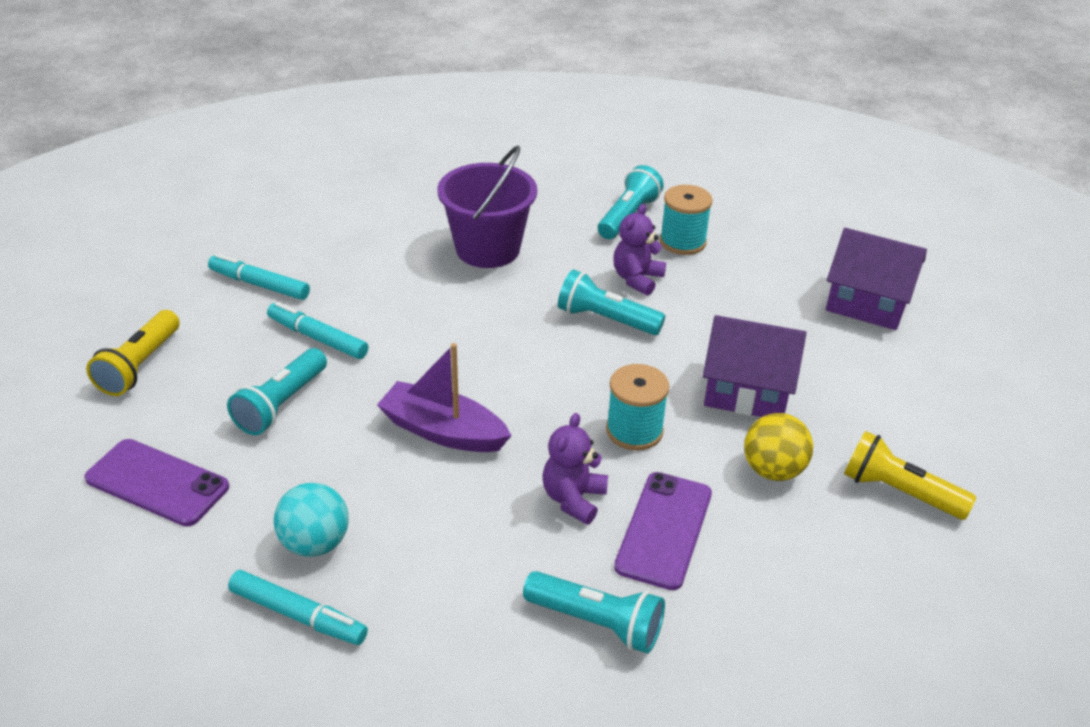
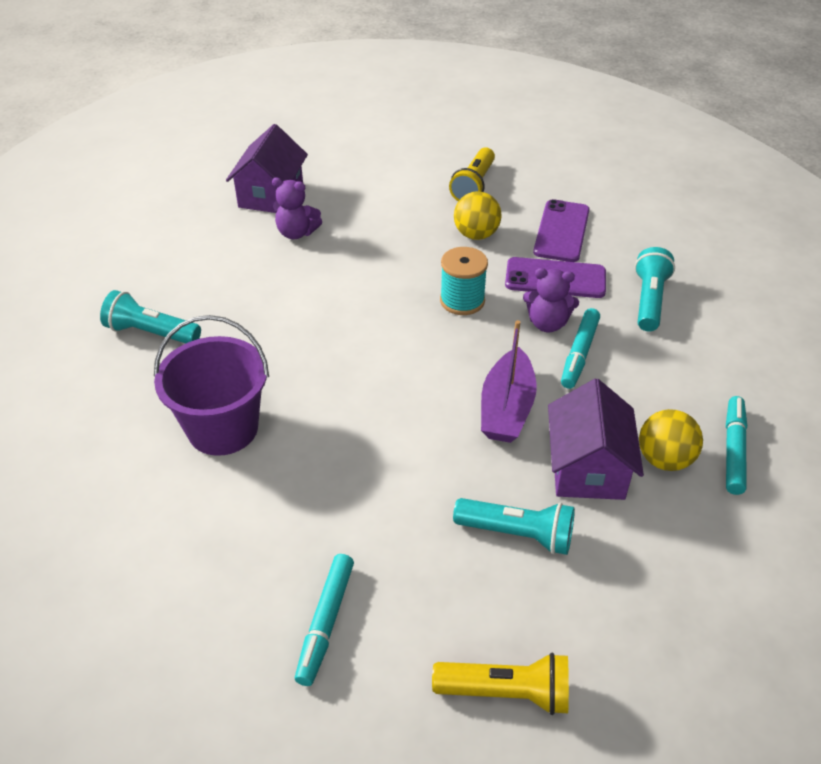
camera: 100 degrees left, 5 degrees up
(157, 483) = (659, 599): purple phone -> purple phone (561, 231)
(315, 543) = (664, 459): turquoise ball -> yellow ball
(317, 338) = (409, 534): turquoise marker -> turquoise marker (579, 354)
(606, 319) = (325, 330): turquoise flashlight -> none
(637, 279) = (259, 317): purple teddy bear -> purple teddy bear (296, 233)
(682, 242) = (194, 294): turquoise spool -> none
(747, 391) = (396, 249): purple house -> purple house (587, 468)

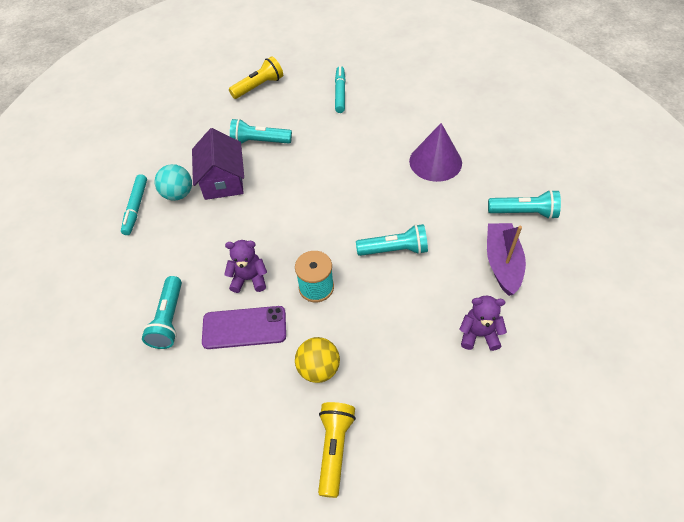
camera: 170 degrees right, 10 degrees up
(223, 428) = (435, 162): purple bucket -> purple cone
(271, 195) = (531, 383): purple house -> none
(348, 322) = (394, 250): none -> turquoise flashlight
(506, 408) = (272, 206): purple boat -> purple boat (502, 263)
(506, 692) = (259, 86): yellow flashlight -> yellow flashlight turned 150 degrees clockwise
(561, 231) = (239, 392): purple phone -> none
(579, 354) = (226, 257): turquoise marker -> none
(664, 459) = (178, 194): yellow ball -> turquoise ball

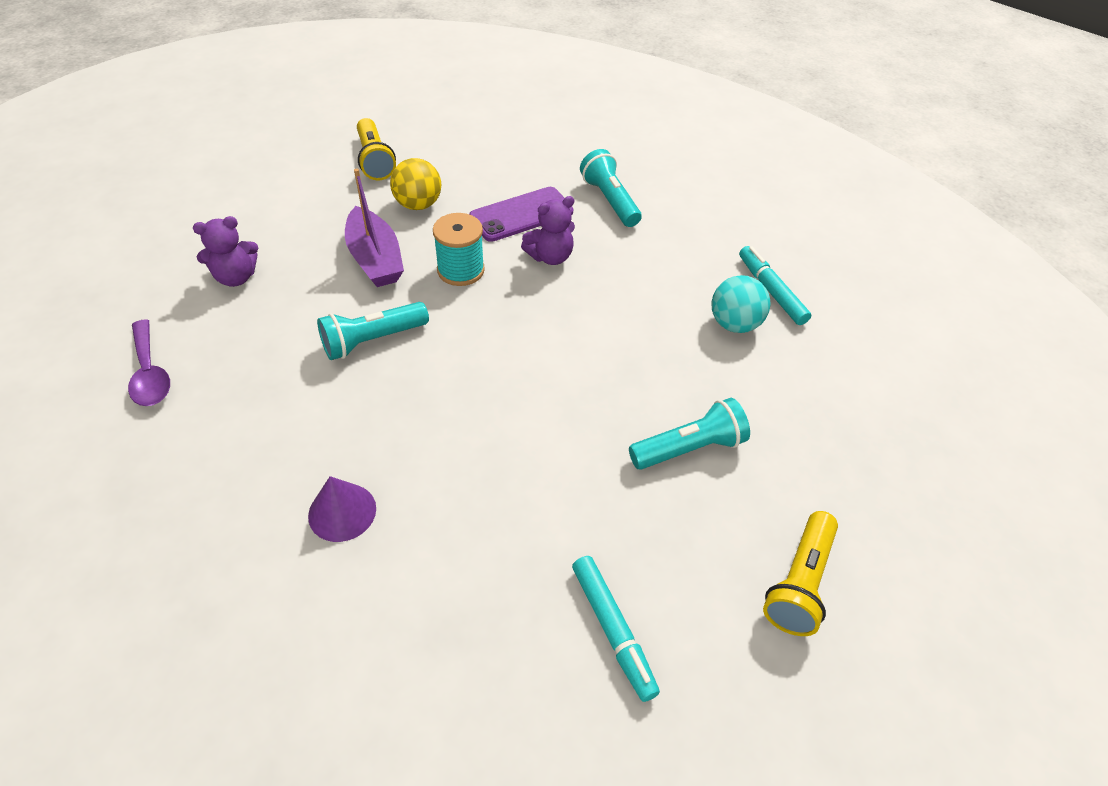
camera: 150 degrees right, 5 degrees down
(223, 181) = (689, 362): purple house -> none
(435, 162) = (342, 512): purple cone -> purple cone, size x0.63
(502, 263) = (204, 366): purple boat -> purple boat (375, 259)
(524, 212) = (163, 458): turquoise flashlight -> none
(537, 269) = (150, 373): none -> purple spoon

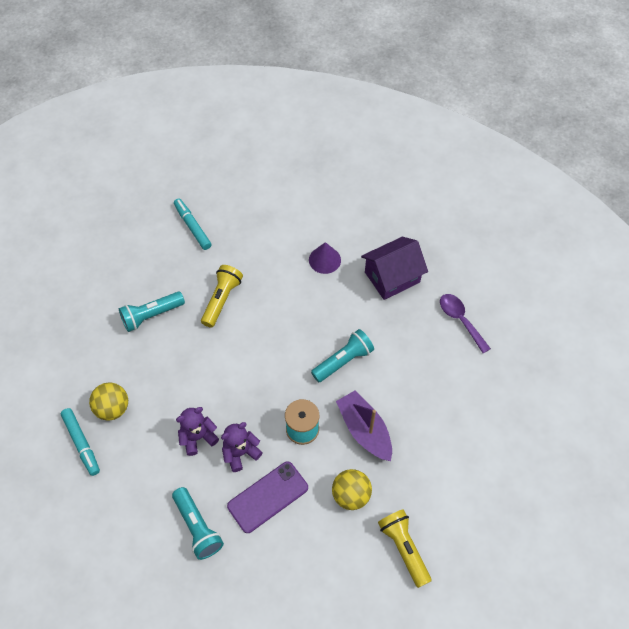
camera: 175 degrees right, 10 degrees up
(226, 460) = (392, 277): none -> purple house
(236, 277) = (450, 398): purple teddy bear -> purple teddy bear (198, 437)
(734, 324) = (113, 408): turquoise ball -> yellow ball
(799, 583) = (106, 255): yellow flashlight -> yellow flashlight (222, 299)

